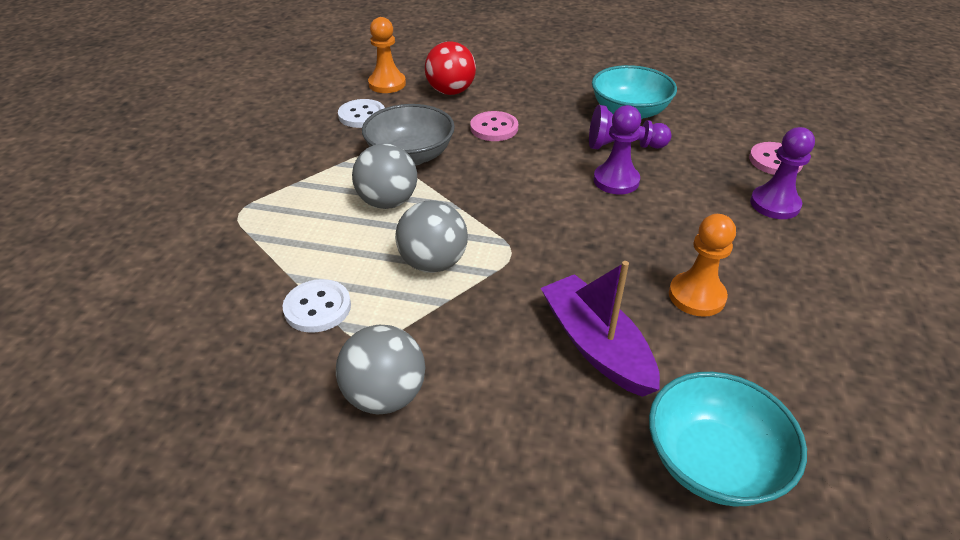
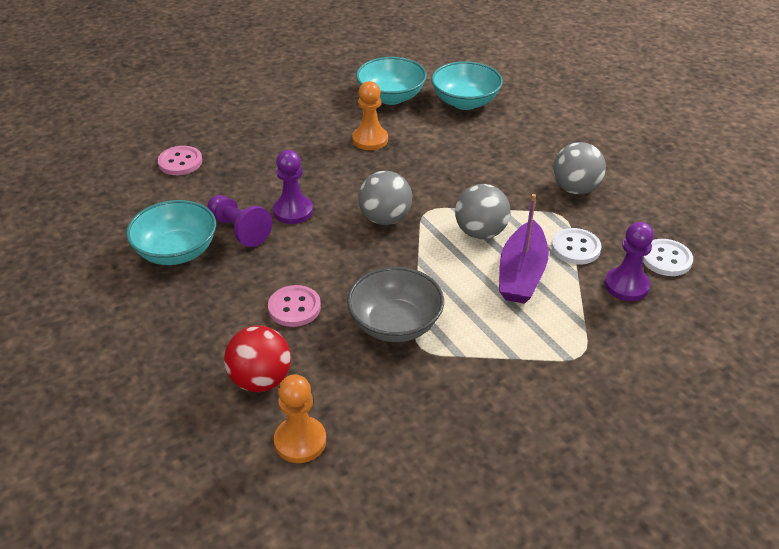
camera: 135 degrees left, 0 degrees up
(362, 115) = (379, 406): white button -> white button (666, 259)
(387, 202) = (461, 292): grey ball -> grey ball (385, 219)
(596, 345) = (450, 151): purple boat -> purple boat (521, 274)
(774, 204) = (241, 146): purple pawn -> purple pawn (626, 285)
(801, 386) = (391, 97): none -> turquoise bowl

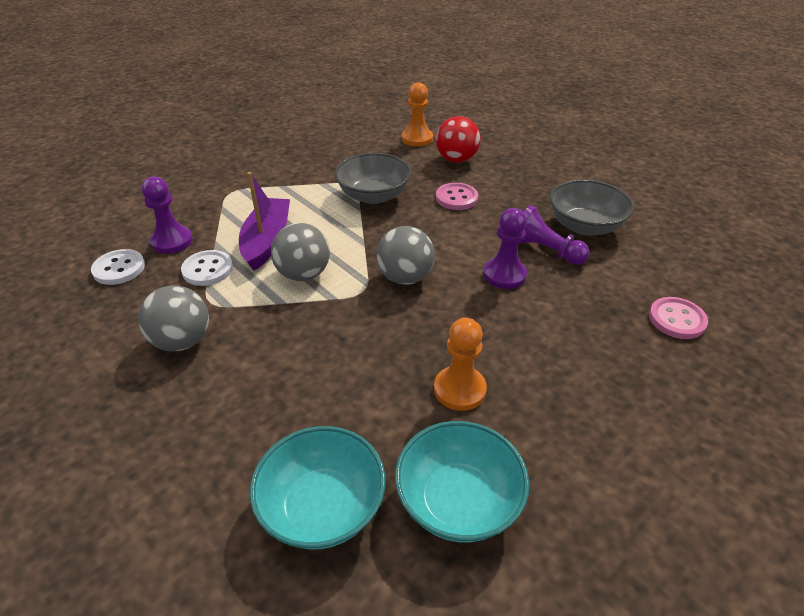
camera: 170 degrees right, 0 degrees up
(176, 252) = (585, 226): turquoise bowl -> grey bowl

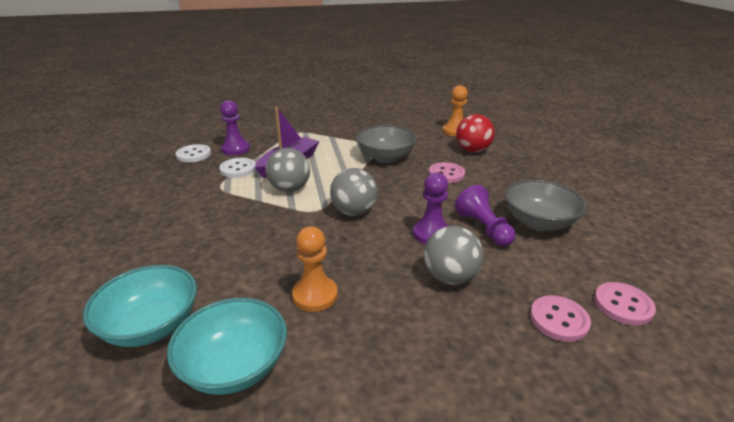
camera: 30 degrees right, 10 degrees down
(182, 341) = (183, 202): grey ball -> grey ball (450, 277)
(708, 285) = (623, 305): none -> pink button

